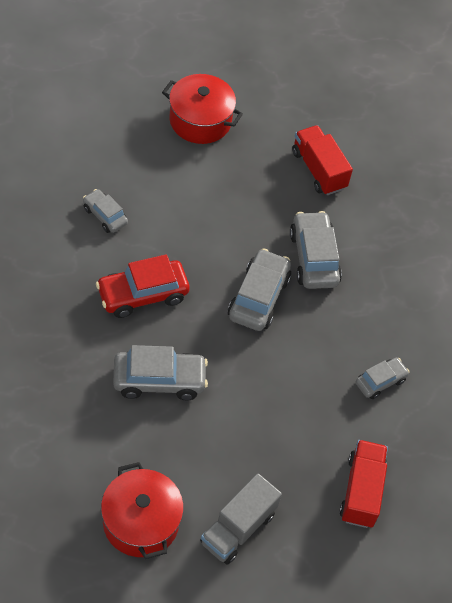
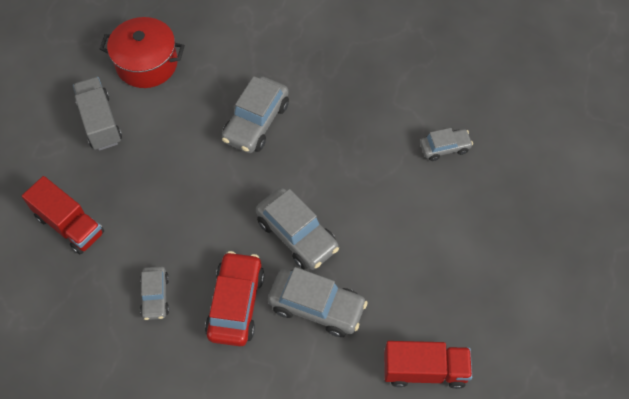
camera: 125 degrees right, 5 degrees up
(142, 294) = (345, 143): red car -> red car (236, 304)
(200, 120) = (535, 280): red pot -> none

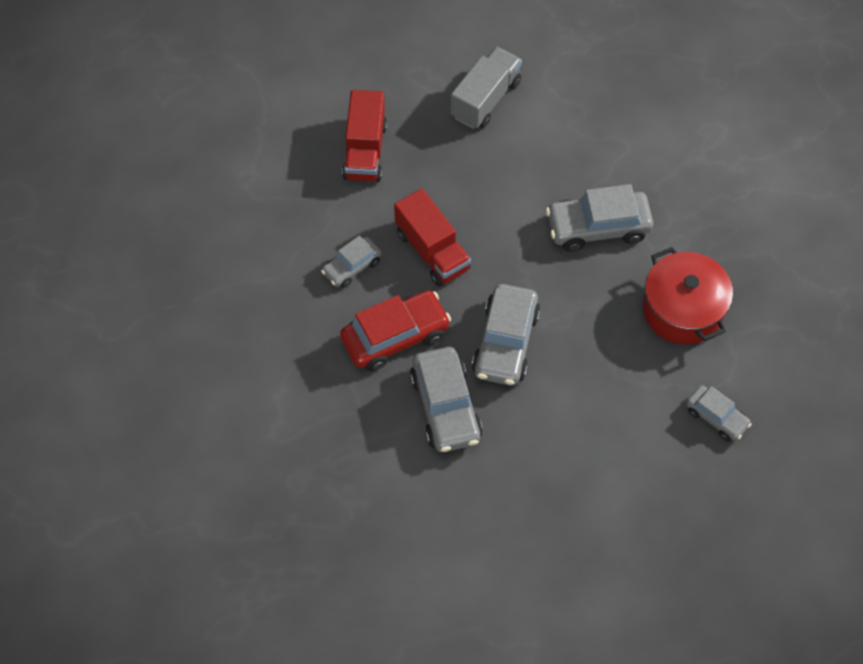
camera: 55 degrees right, 0 degrees up
(147, 64) = (581, 91): red pot -> red pot (682, 310)
(424, 370) = (454, 541): red truck -> red truck (432, 251)

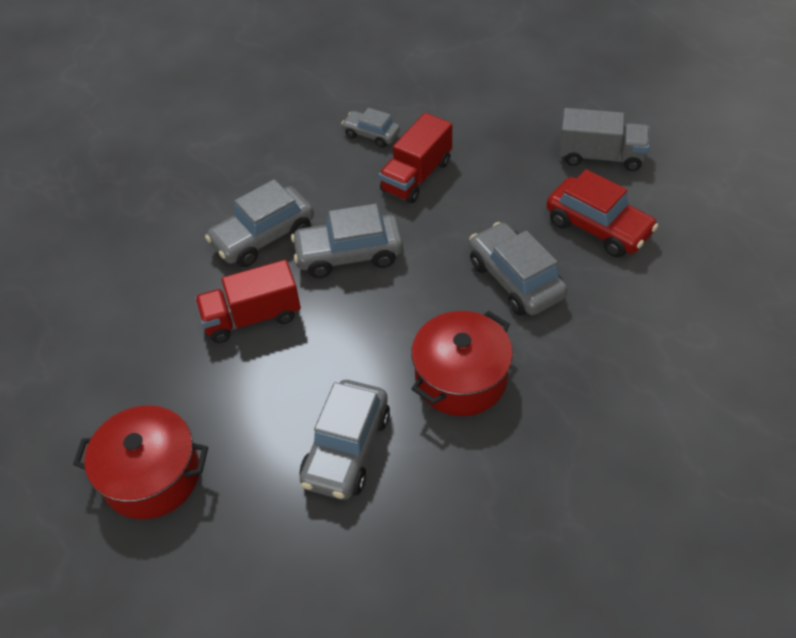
camera: 70 degrees right, 10 degrees down
(365, 151) = (490, 103): red truck -> red truck (252, 317)
(395, 337) = (317, 183): red car -> red car (598, 227)
(683, 574) = (152, 476): none -> red pot
(716, 417) = (346, 449): grey car -> grey car, size x1.70

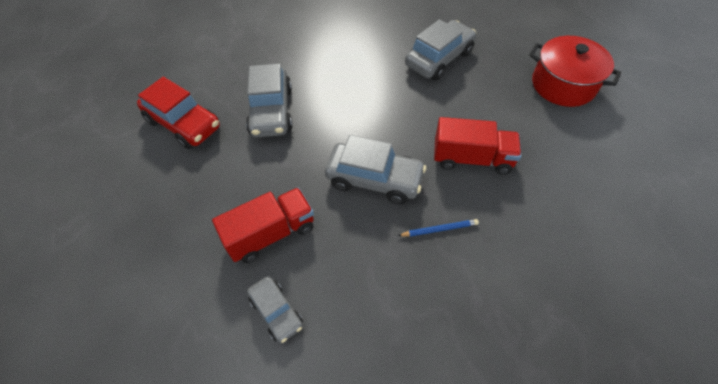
camera: 155 degrees left, 5 degrees up
(263, 237) = (439, 229): grey car -> blue pencil
(461, 378) = (351, 69): red pot -> none
(598, 227) = (184, 124): red car -> red car turned 150 degrees clockwise
(600, 156) = (115, 181): grey truck -> none

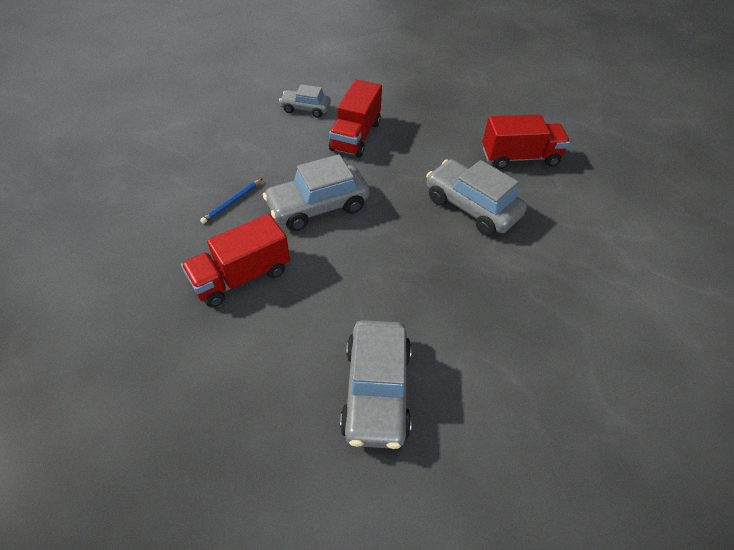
camera: 135 degrees right, 5 degrees down
(184, 124) = (519, 157): red car -> red truck
(563, 85) = (172, 467): red pot -> none

